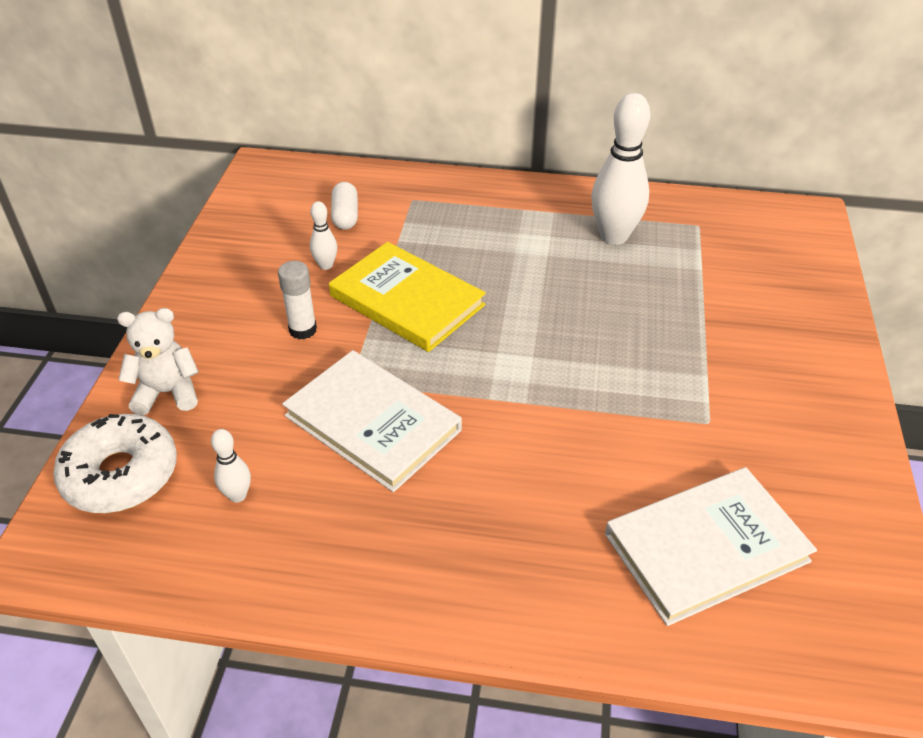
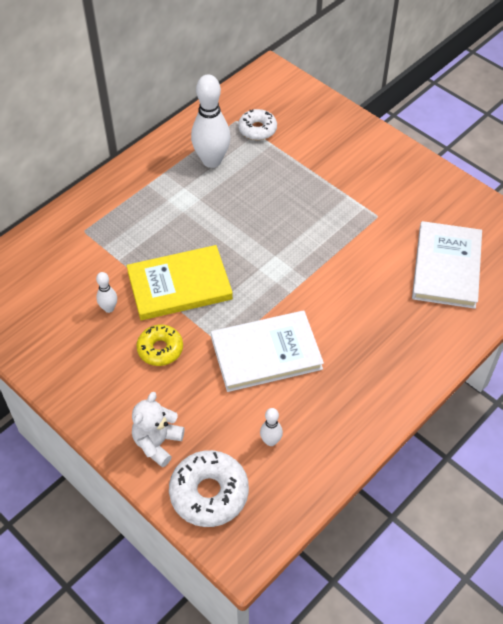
camera: 55 degrees left, 10 degrees up
(303, 330) = (160, 349): white glue stick -> yellow donut
(345, 216) = (67, 273): white capsule -> none
(707, 247) = (257, 129): none -> white donut

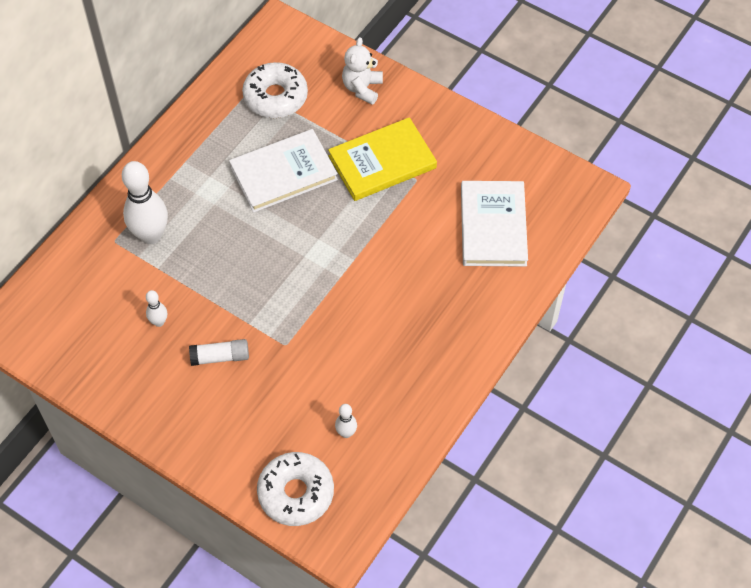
camera: 10 degrees left, 5 degrees up
(157, 443) = (236, 452): white teddy bear -> white teddy bear (362, 88)
(160, 349) = (220, 357): yellow donut -> white glue stick
(179, 285) = (226, 286): yellow book -> yellow book (382, 162)
(211, 161) = (233, 141): white bowling pin -> white bowling pin (151, 235)
(257, 129) = (275, 97): white donut -> white donut, size x1.55
(266, 353) = (327, 345): white book -> white book (283, 173)

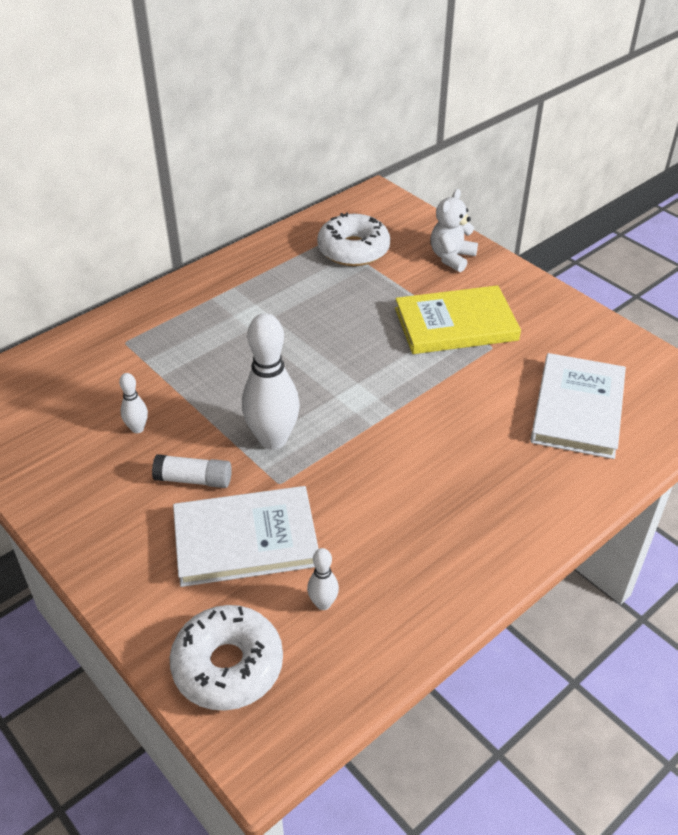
camera: 15 degrees right, 15 degrees down
(151, 235) = (167, 344): white bowling pin -> white bowling pin (273, 439)
(283, 173) = (338, 315): white book -> white book (245, 539)

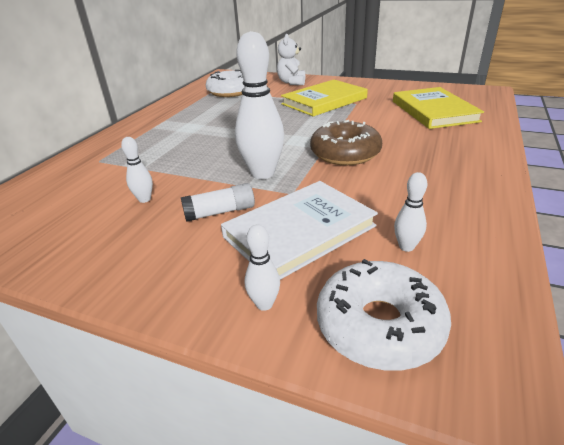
camera: 25 degrees left, 10 degrees down
(159, 603) = (264, 304): none -> white bowling pin
(387, 444) = (345, 153): none -> brown donut
(577, 409) = (433, 111): white book -> yellow book

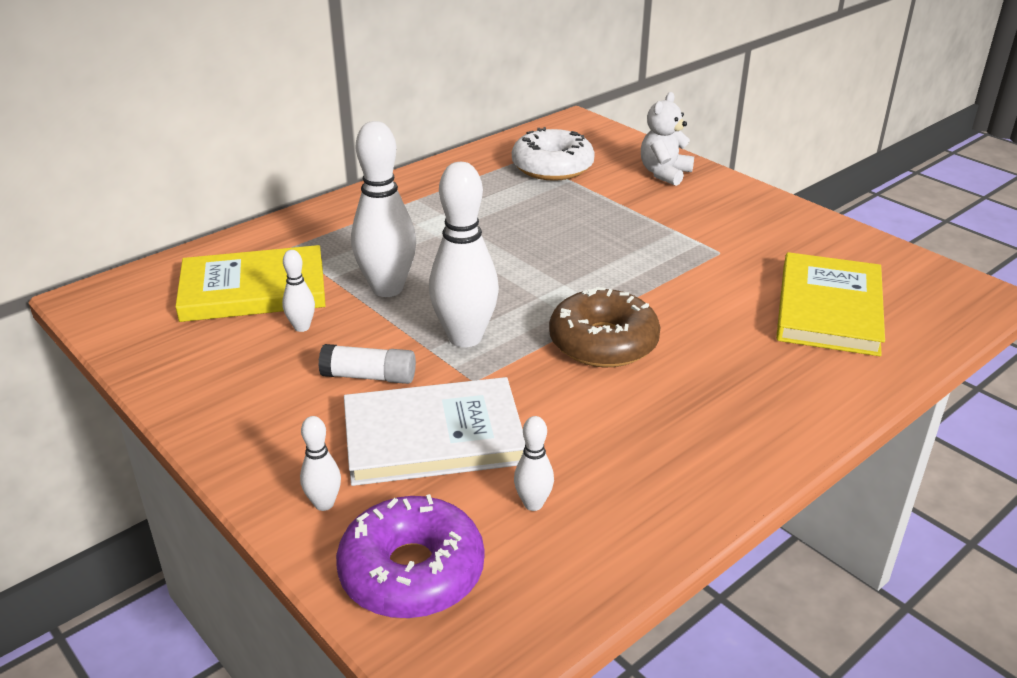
camera: 25 degrees right, 0 degrees up
(187, 163) = (387, 288): none -> white bowling pin
(324, 101) = (675, 231): yellow book -> yellow book (253, 290)
(379, 325) = (412, 572): white donut -> purple donut

